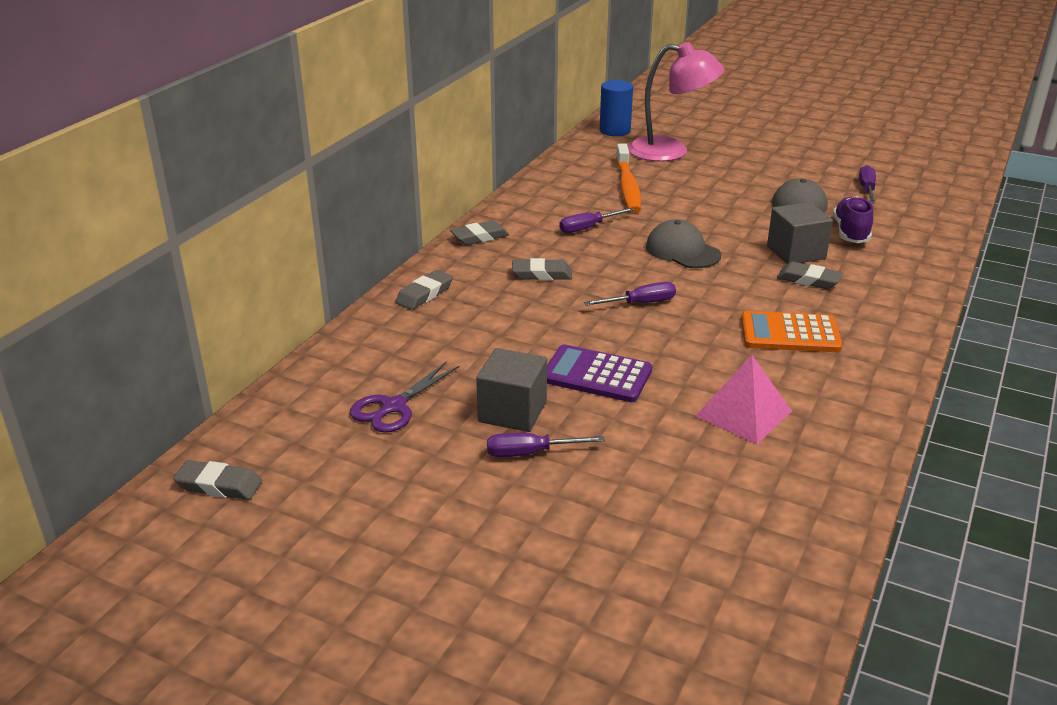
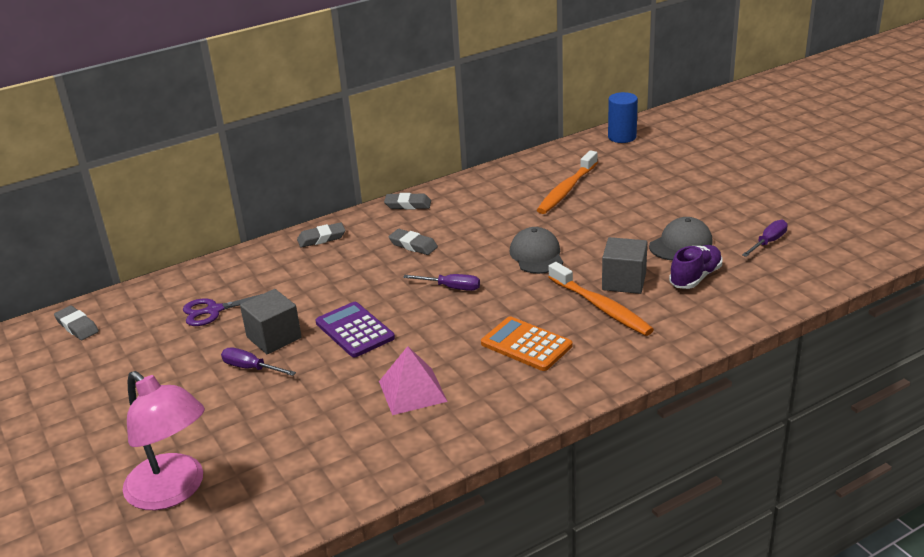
camera: 35 degrees right, 0 degrees up
(588, 228) = (491, 217): purple screwdriver -> none
(671, 151) = (643, 166): pink lamp -> pink lamp (174, 491)
(808, 280) = (601, 307): grey eraser -> orange toothbrush

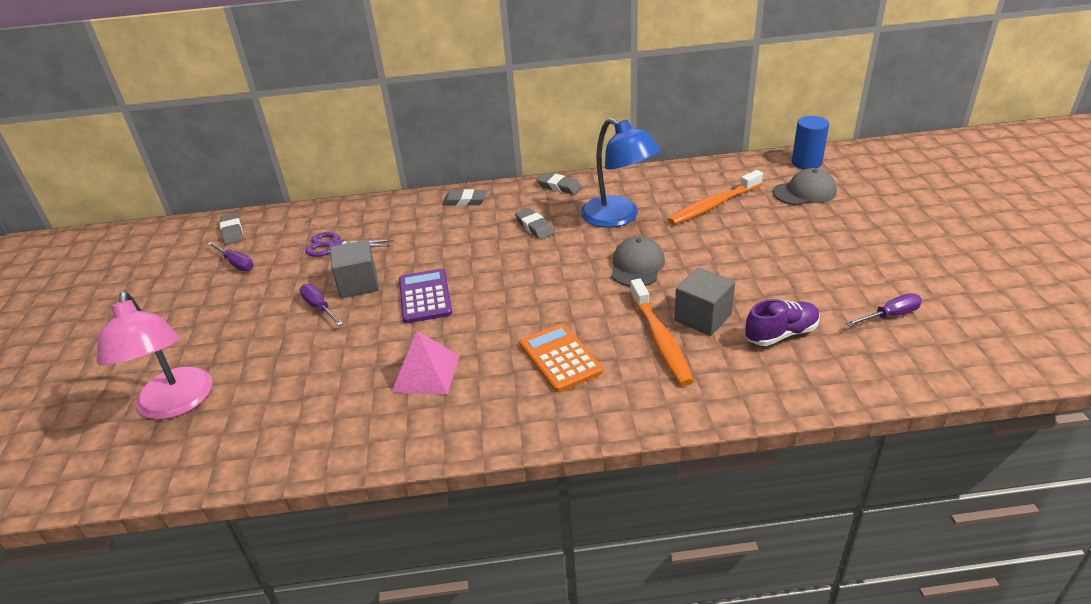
camera: 25 degrees right, 5 degrees up
(451, 287) = (536, 278): purple screwdriver -> purple screwdriver (236, 264)
(487, 219) = (618, 217): none -> blue lamp
(681, 244) = (790, 292): grey cap -> grey cap (804, 192)

